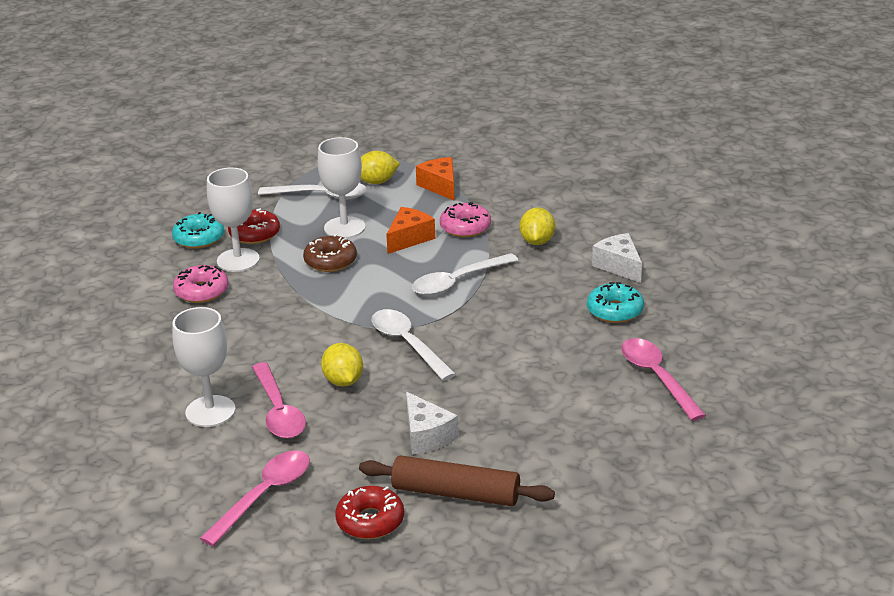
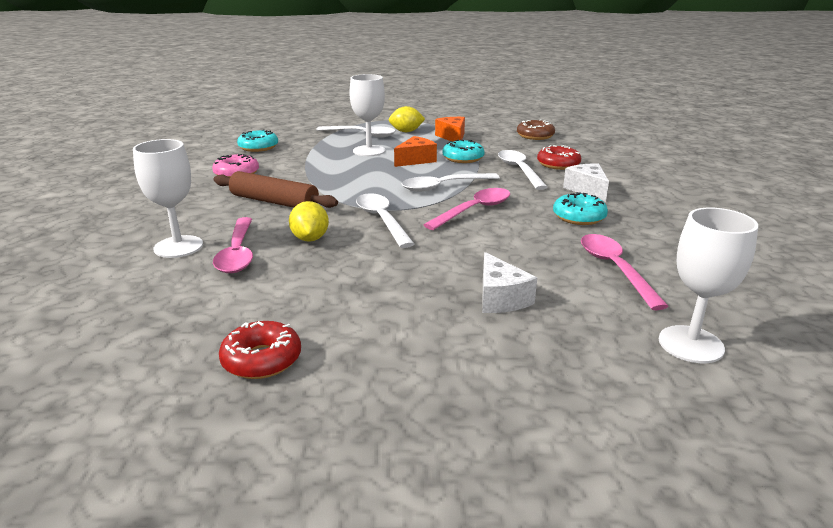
camera: 10 degrees right, 5 degrees down
(238, 260) = (277, 160): white goblet -> white goblet (691, 344)
(254, 234) = (300, 148): red donut -> red donut (558, 164)
(264, 495) = (171, 319): pink spoon -> pink spoon (474, 210)
(330, 261) = (347, 166): brown donut -> brown donut (535, 136)
(426, 436) = (364, 289): white cheese -> white cheese (500, 298)
(456, 493) = (369, 345): brown rolling pin -> brown rolling pin (274, 202)
(465, 227) = (463, 158): pink donut -> turquoise donut
(537, 241) = (519, 170): yellow lemon -> white spoon

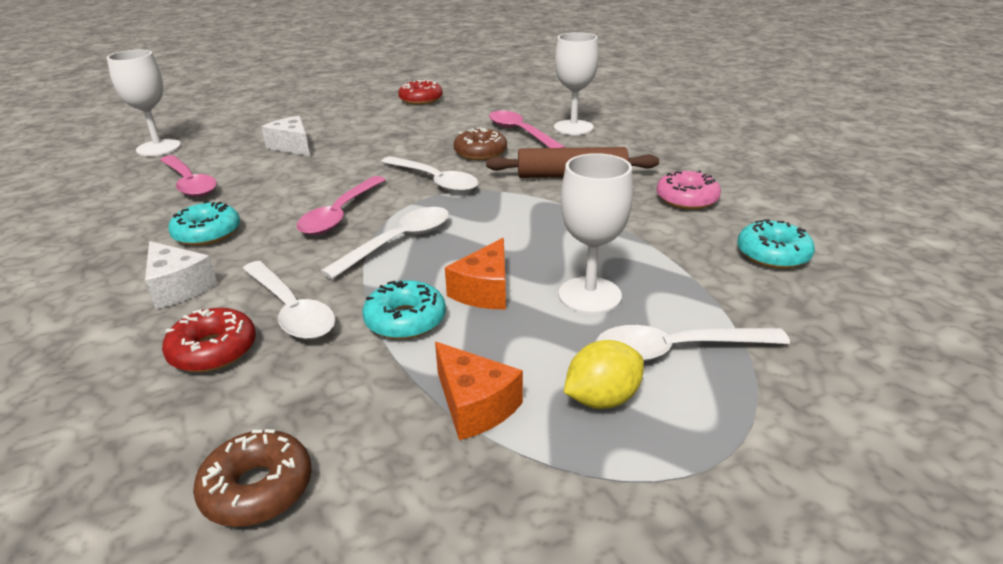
camera: 155 degrees right, 5 degrees up
(310, 239) = (480, 152): yellow lemon -> brown donut

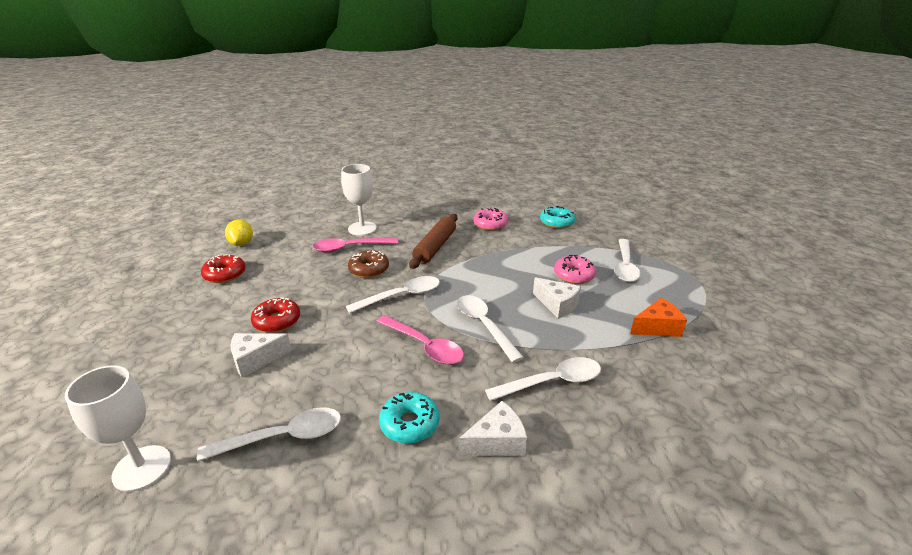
camera: 70 degrees left, 0 degrees up
(189, 183) = (283, 437): pink spoon -> white spoon
(213, 350) = (589, 422): red donut -> red donut (277, 321)
(257, 488) = (715, 406): brown donut -> none
(405, 320) = (578, 337): turquoise donut -> none
(484, 291) = (557, 305): orange cheese -> white cheese
(589, 295) = (574, 275): white goblet -> pink donut
(602, 399) = (656, 293): yellow lemon -> yellow lemon (241, 244)

